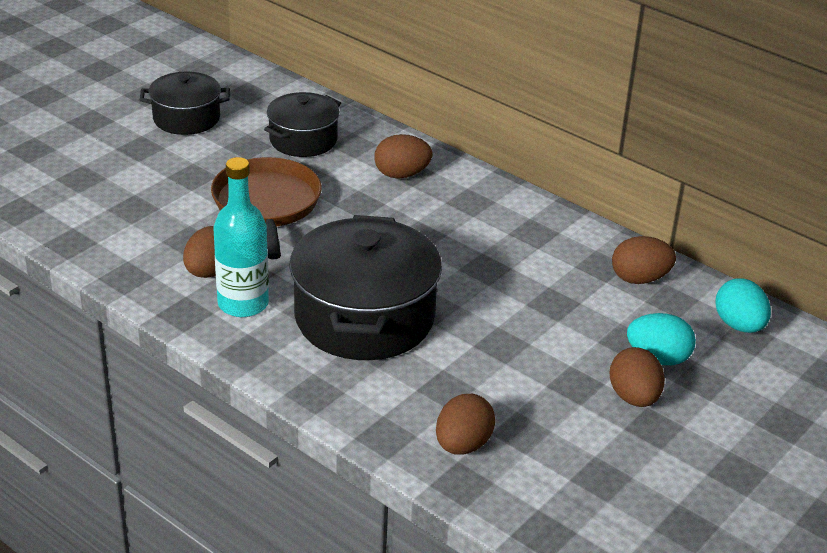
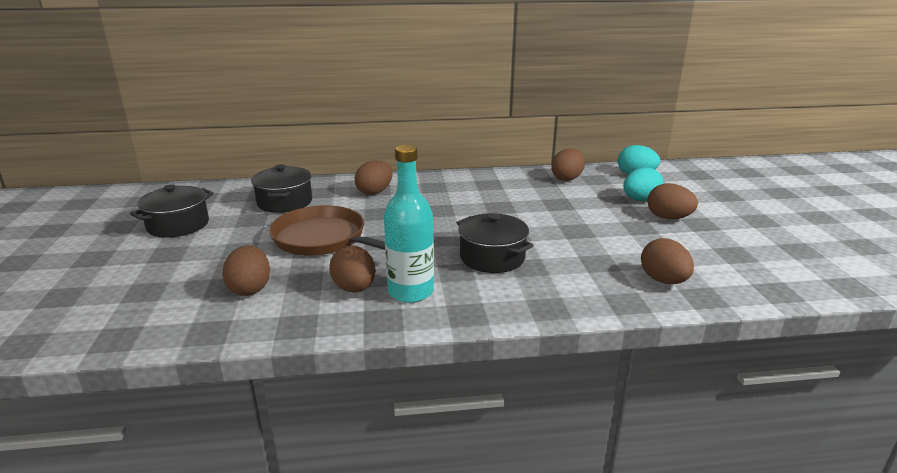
camera: 45 degrees left, 10 degrees down
(144, 222) = (250, 288): none -> brown egg
(364, 318) = (492, 258): black pot -> black pot, size x0.57

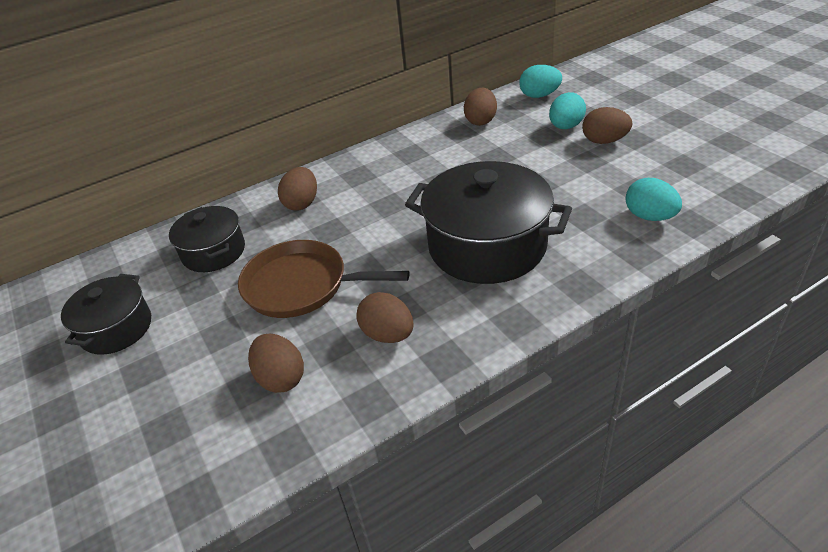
camera: 20 degrees left, 15 degrees up
(410, 292) = (445, 316): turquoise bottle -> none
(492, 258) = (487, 246): black pot -> black pot, size x1.74
(663, 280) = (649, 216): brown egg -> turquoise egg

